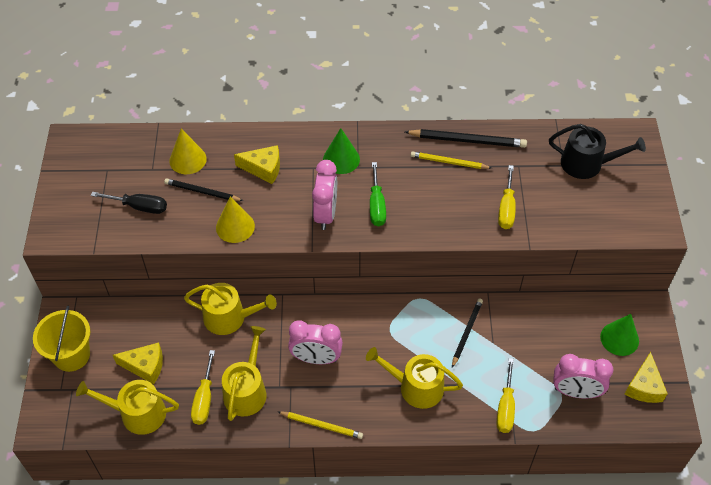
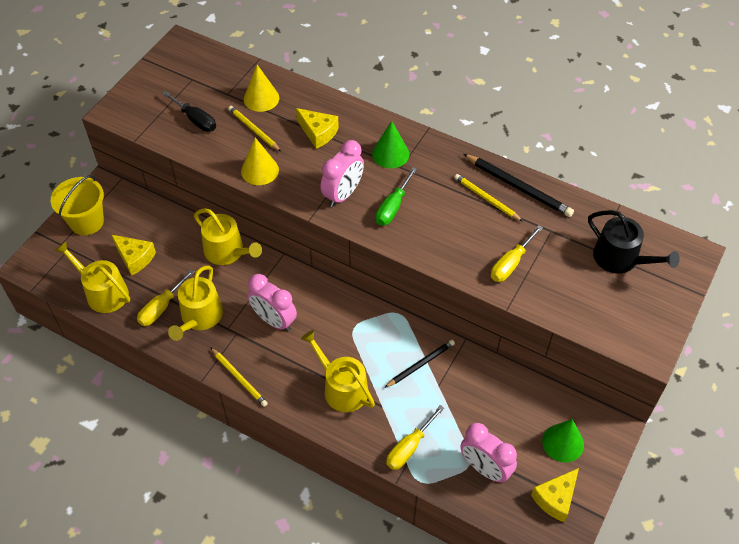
camera: 30 degrees right, 0 degrees up
(202, 192) = (253, 130): black pencil -> yellow pencil
(246, 390) = (199, 317): yellow watering can -> yellow watering can turned 150 degrees clockwise

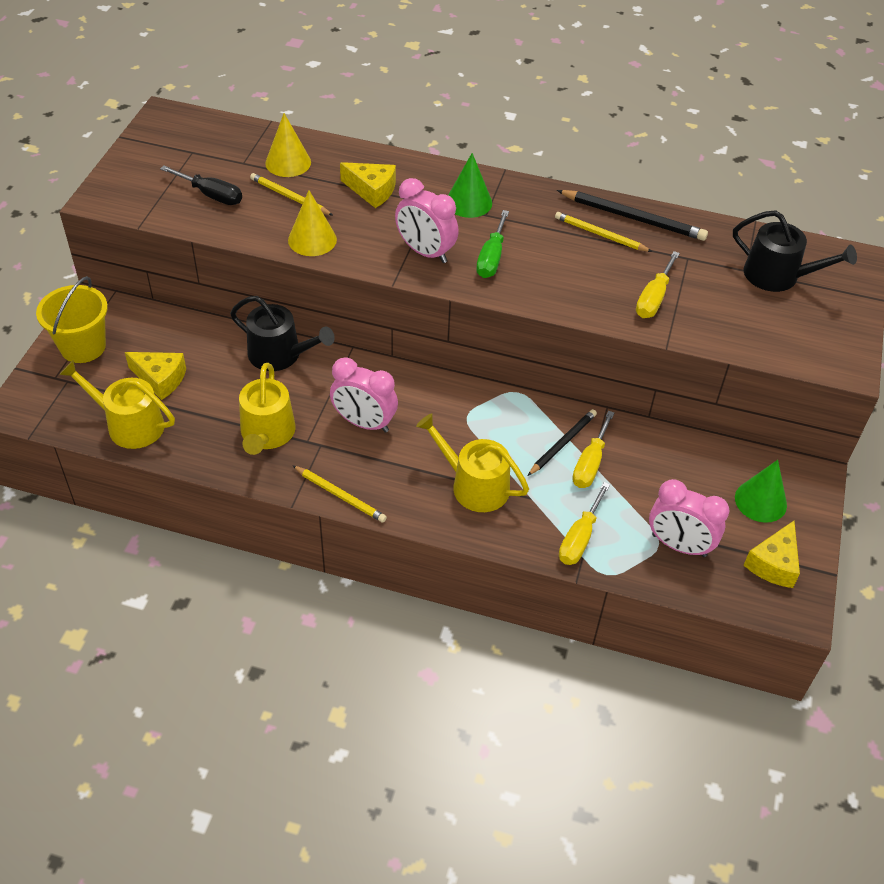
camera: 15 degrees left, 5 degrees down
(161, 307) = (213, 430): yellow screwdriver -> yellow screwdriver (590, 463)
(228, 252) = (280, 355): yellow watering can -> black watering can
(343, 194) = (425, 252): pink clock -> pink clock turned 105 degrees clockwise

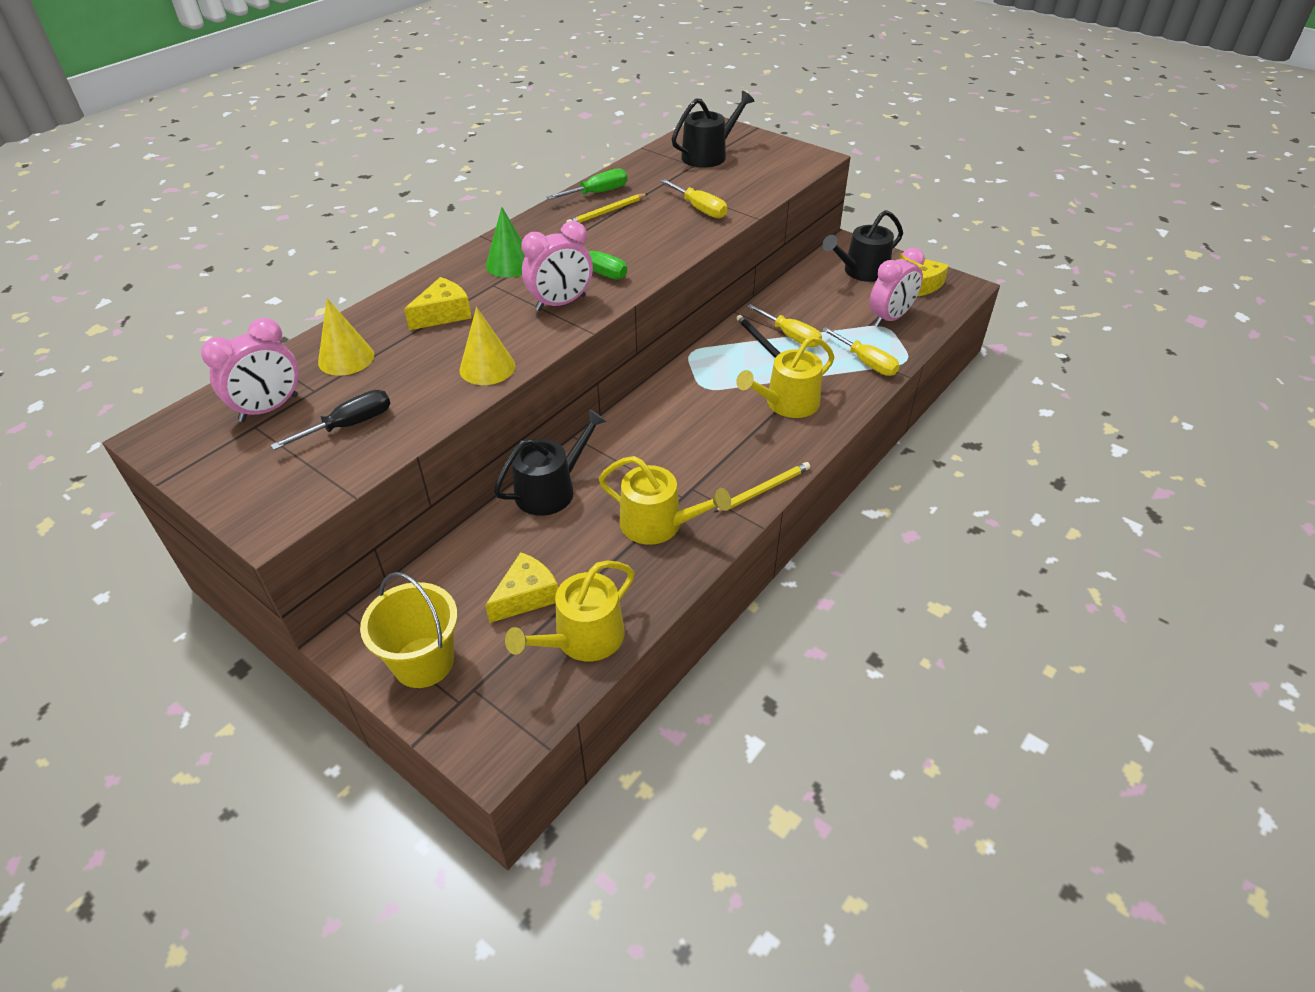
camera: 65 degrees left, 5 degrees down
(290, 197) = (405, 369): yellow pencil -> none
(364, 423) = (679, 452): pink clock -> pink clock (269, 408)
(633, 218) = (597, 193): black pencil -> green screwdriver
(760, 501) = (861, 271): green cone -> black watering can

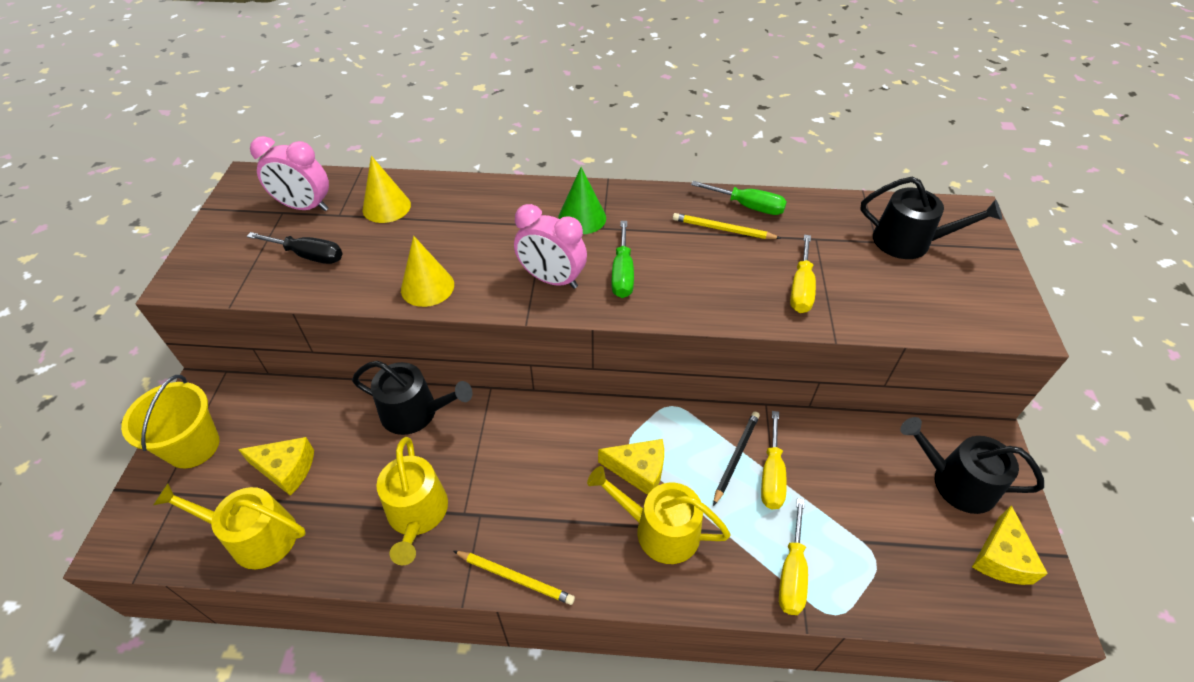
camera: 55 degrees right, 5 degrees up
(443, 314) = (480, 222): yellow cheese -> yellow cheese (638, 470)
(890, 318) = (897, 557): pink clock -> none

